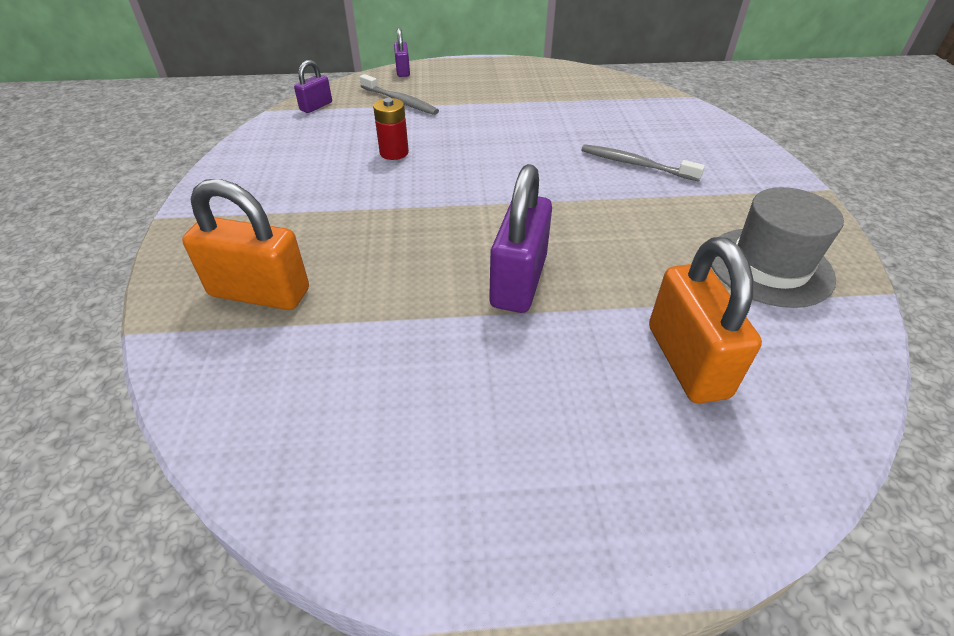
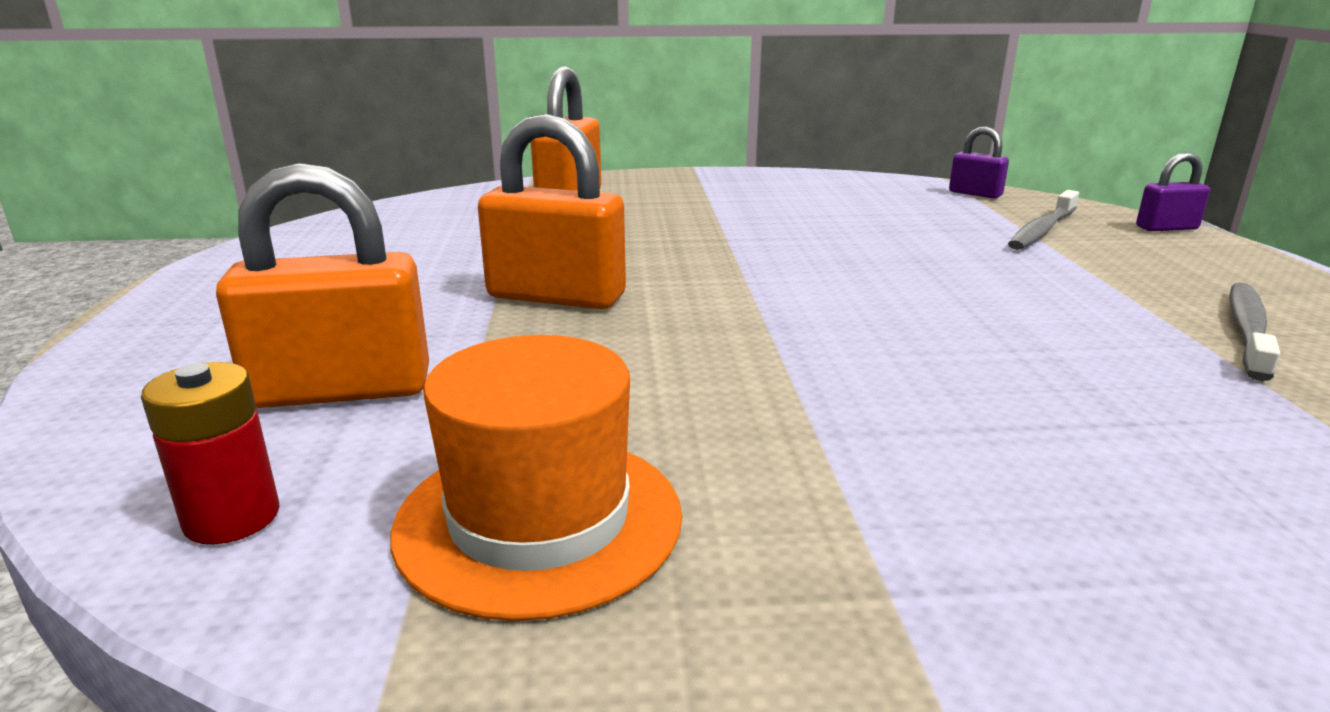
camera: 90 degrees right, 20 degrees down
(394, 153) = (868, 232): red battery -> red battery (232, 517)
(518, 281) = (556, 296): purple padlock -> orange padlock
(635, 164) = (941, 408): grey toothbrush -> grey toothbrush (1247, 330)
(769, 266) = (539, 520): grey hat -> orange hat

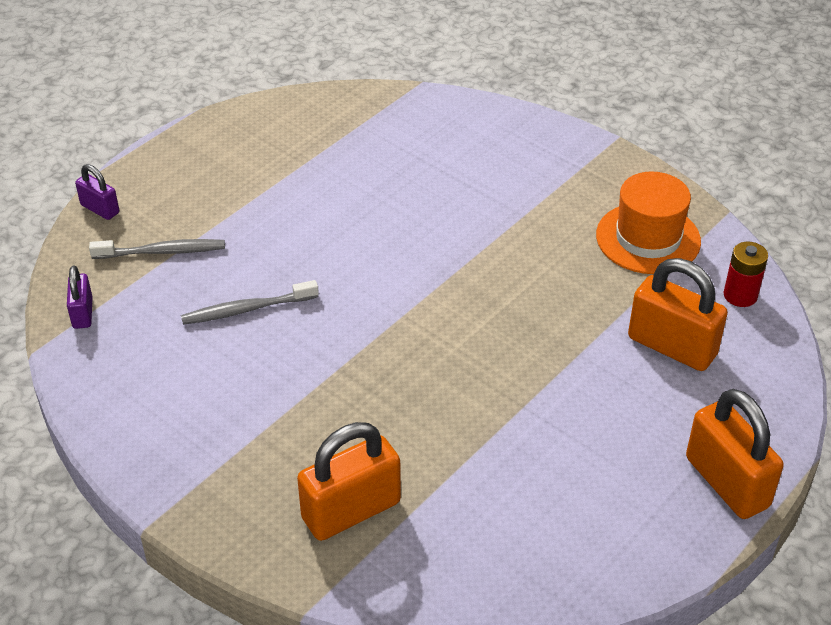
camera: 135 degrees left, 20 degrees up
(556, 296) = (514, 364): orange padlock -> orange padlock (727, 482)
(1247, 330) = (278, 151): grey toothbrush -> grey toothbrush (247, 309)

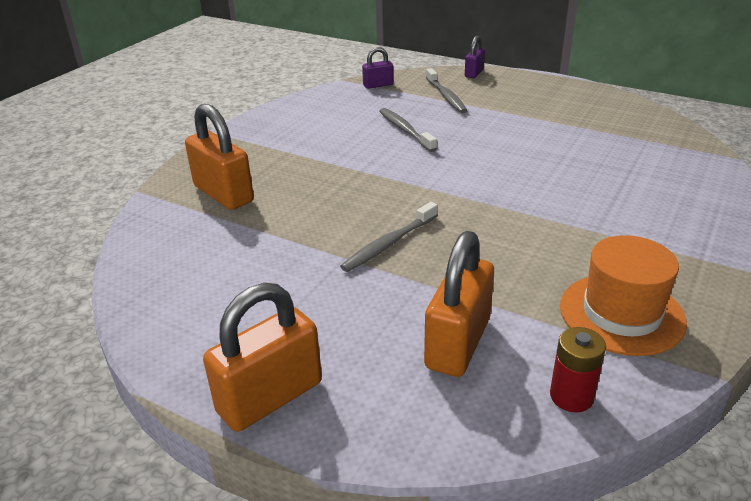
camera: 80 degrees right, 10 degrees down
(508, 367) = (389, 244): none -> grey toothbrush

